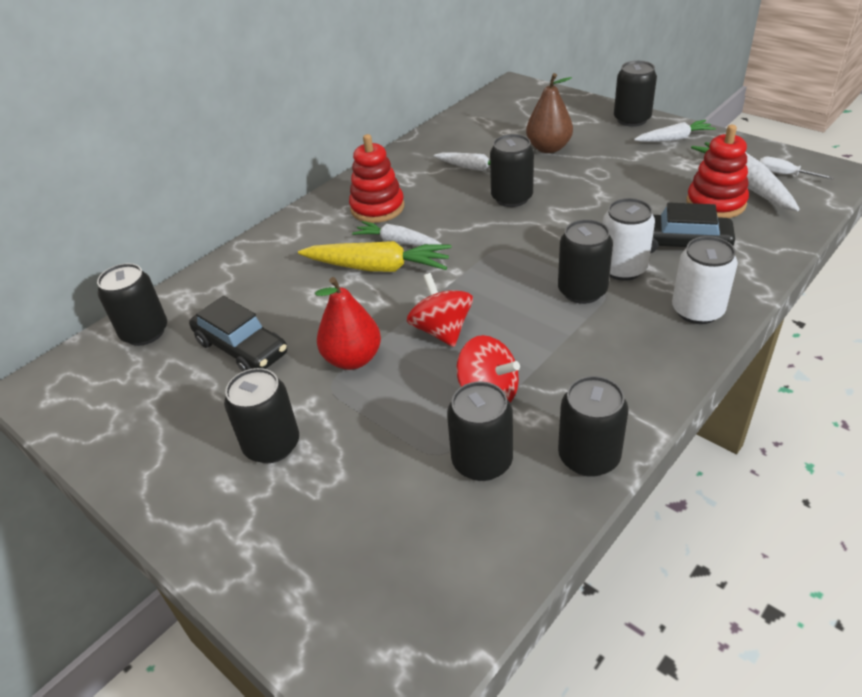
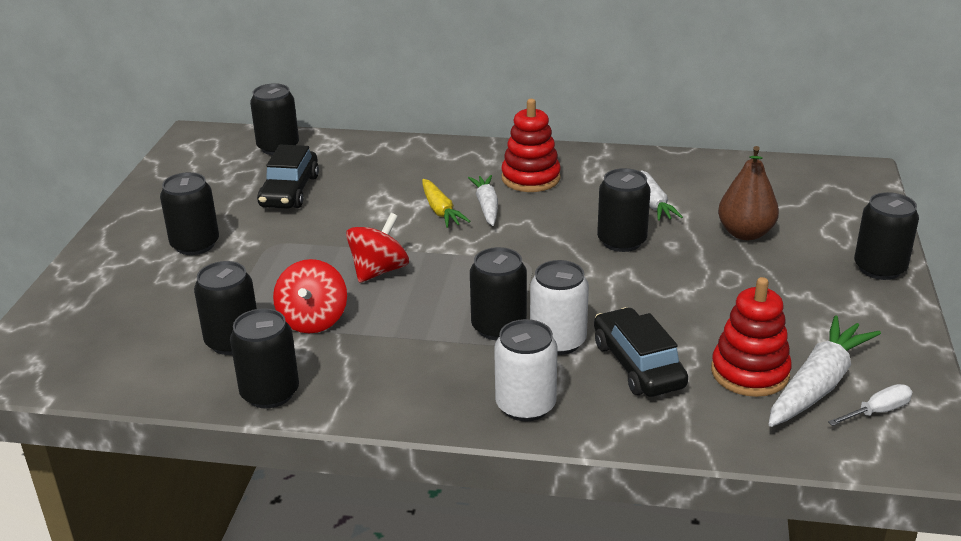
camera: 55 degrees right, 10 degrees down
(352, 359) = (311, 242): red pear -> none
(378, 267) = (440, 211): yellow carrot -> yellow carrot, size x0.63
(674, 139) = (868, 309): white carrot -> none
(784, 174) = (877, 411): white screwdriver -> white screwdriver turned 60 degrees clockwise

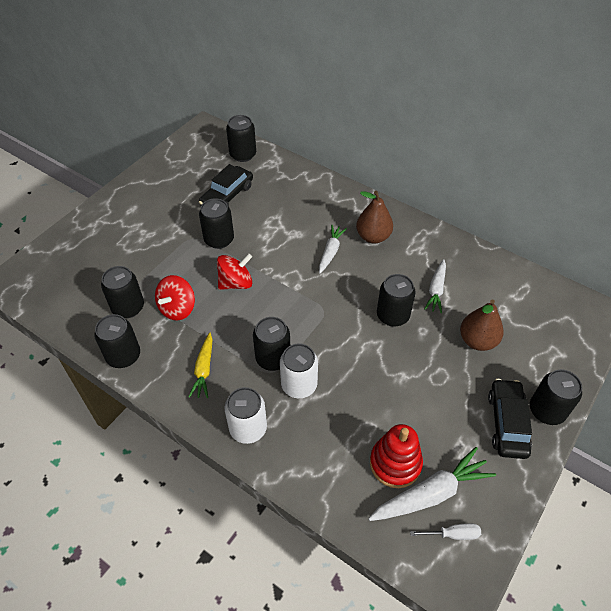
camera: 25 degrees right, 20 degrees up
(195, 244) = (152, 221): black can -> black can (219, 239)
(440, 211) = (301, 245): yellow carrot -> yellow carrot (204, 369)
(530, 178) = (373, 236): red stacking toy -> brown pear
(638, 365) = (332, 425): black car -> black car (507, 423)

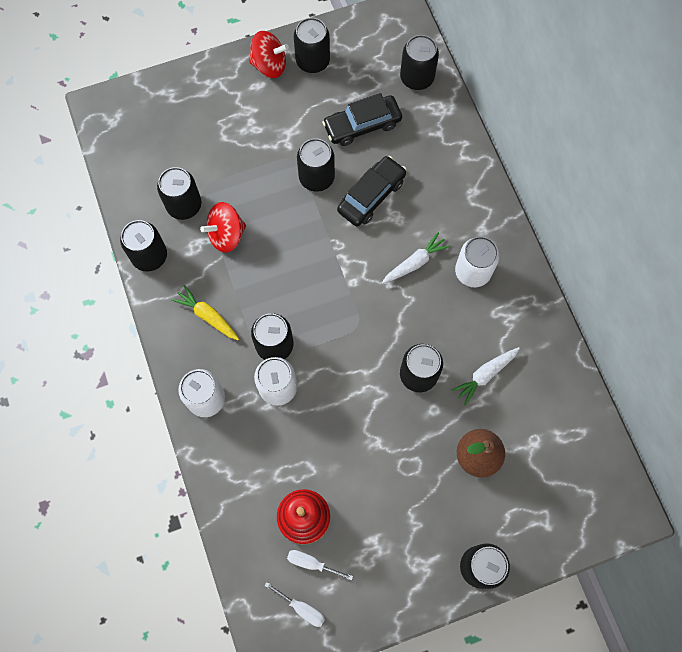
camera: 35 degrees right, 20 degrees up
(162, 178) = (312, 61): none -> black can
(204, 369) = (208, 316): yellow carrot -> yellow carrot turned 90 degrees clockwise
(236, 283) = (298, 240): red spinning top -> red spinning top (269, 65)
(373, 236) = (472, 271): brown pear -> white can
(431, 493) = (312, 563): white carrot -> white screwdriver
(507, 423) = (432, 552): black car -> black car (371, 196)

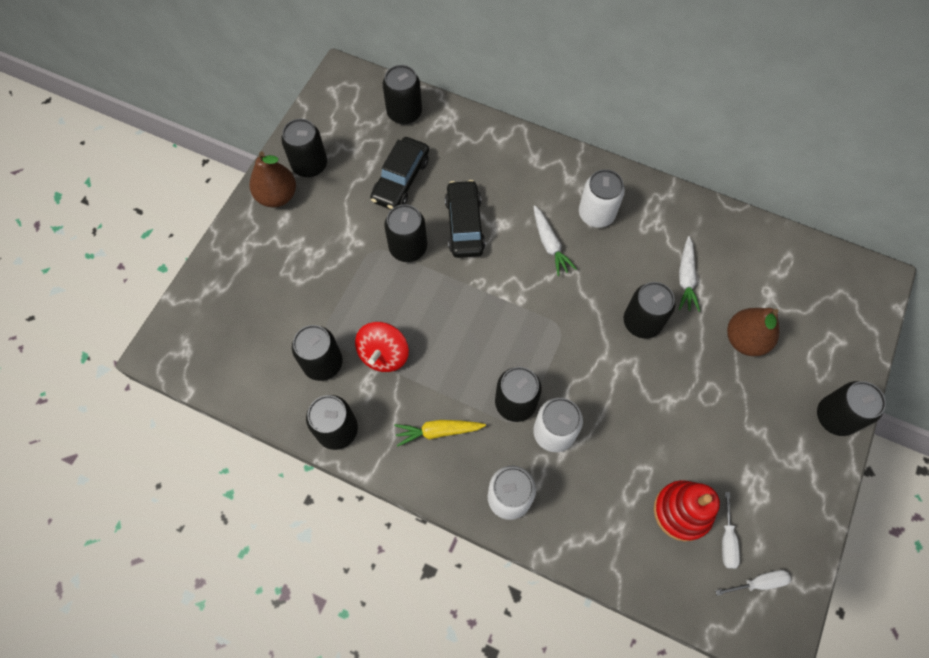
camera: 45 degrees left, 5 degrees down
(269, 65) = (277, 196): red spinning top -> brown pear
(312, 563) = (727, 540): white screwdriver -> white screwdriver turned 60 degrees counterclockwise
(415, 263) = (549, 244): white carrot -> white carrot turned 150 degrees clockwise

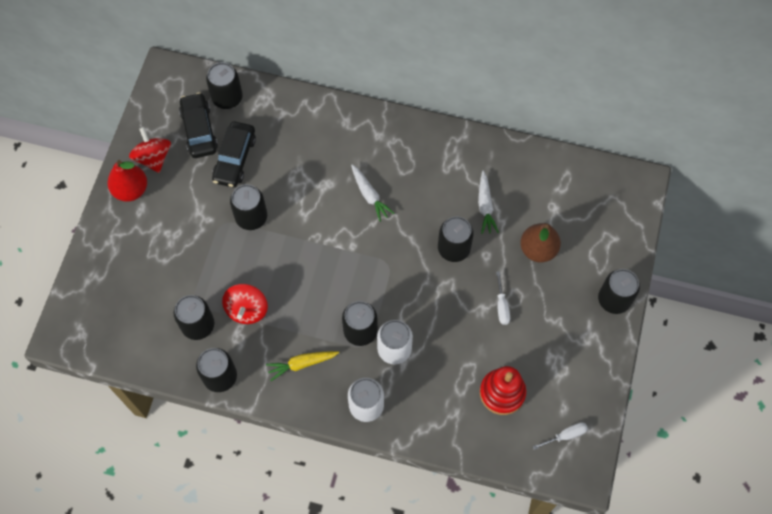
camera: 10 degrees left, 0 degrees up
(277, 196) = (131, 190): brown pear -> red pear
(310, 165) = (153, 158): black can -> red spinning top
(464, 225) = (296, 190): black car -> black car (199, 130)
(596, 214) = (405, 163): white can -> none
(727, 540) = (539, 408): white screwdriver -> white screwdriver (501, 306)

